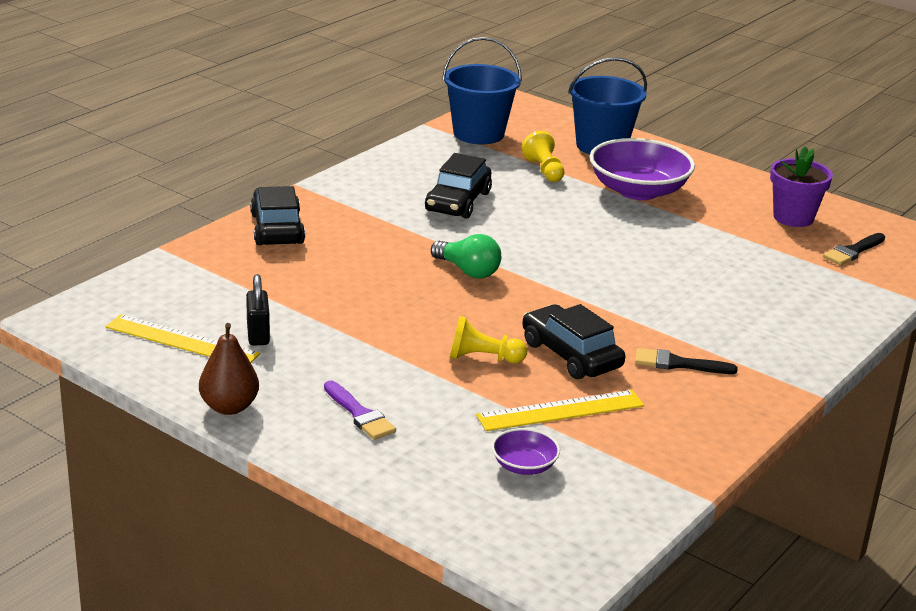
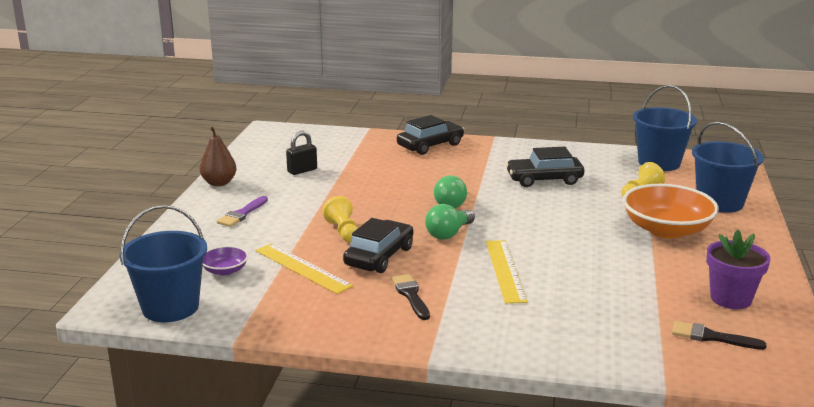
camera: 65 degrees right, 5 degrees down
(182, 341) = (275, 157): yellow ruler -> yellow ruler (505, 270)
(548, 298) = (448, 234): none -> green light bulb
(596, 527) = (170, 307): none -> blue bucket
(638, 191) = (666, 230): purple bowl -> orange bowl

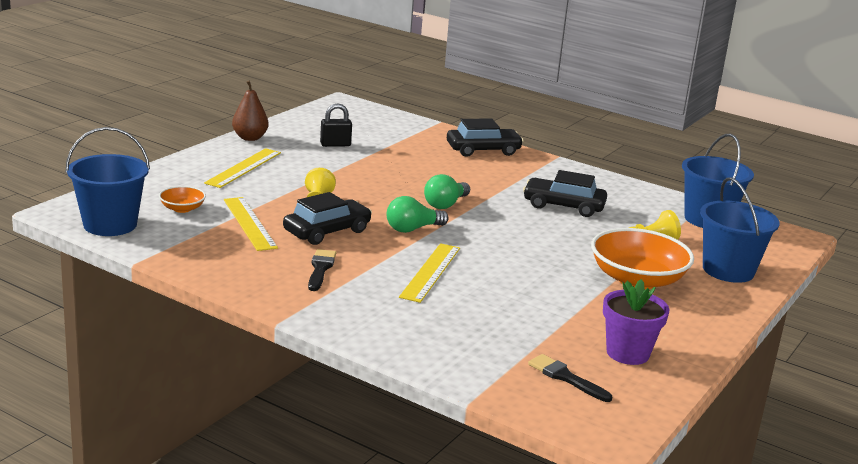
camera: 20 degrees right, 0 degrees up
(225, 270) = (182, 208): purple bowl -> orange bowl
(242, 214) = (243, 168): purple brush -> yellow ruler

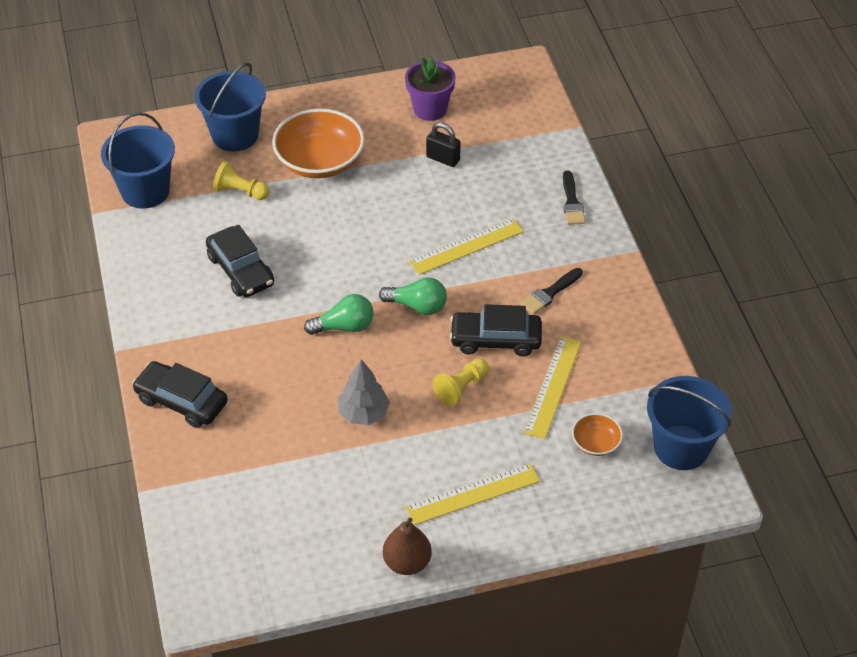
camera: 135 degrees left, 25 degrees up
(335, 144) = (326, 496): black padlock -> black padlock (443, 159)
(366, 176) = (363, 413): none -> grey tree
(566, 378) = (497, 113): black brush -> black brush (572, 202)

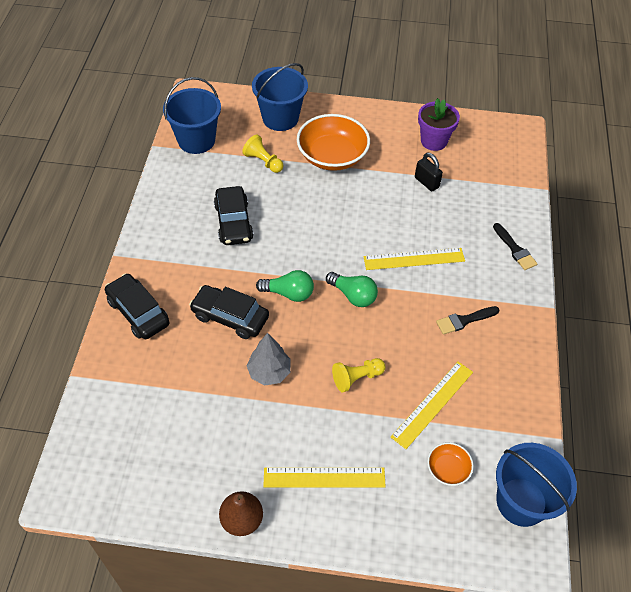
camera: 20 degrees right, 5 degrees up
(495, 340) = (403, 346): black car -> black car (230, 317)
(572, 202) = (514, 249): black brush -> black brush turned 45 degrees counterclockwise

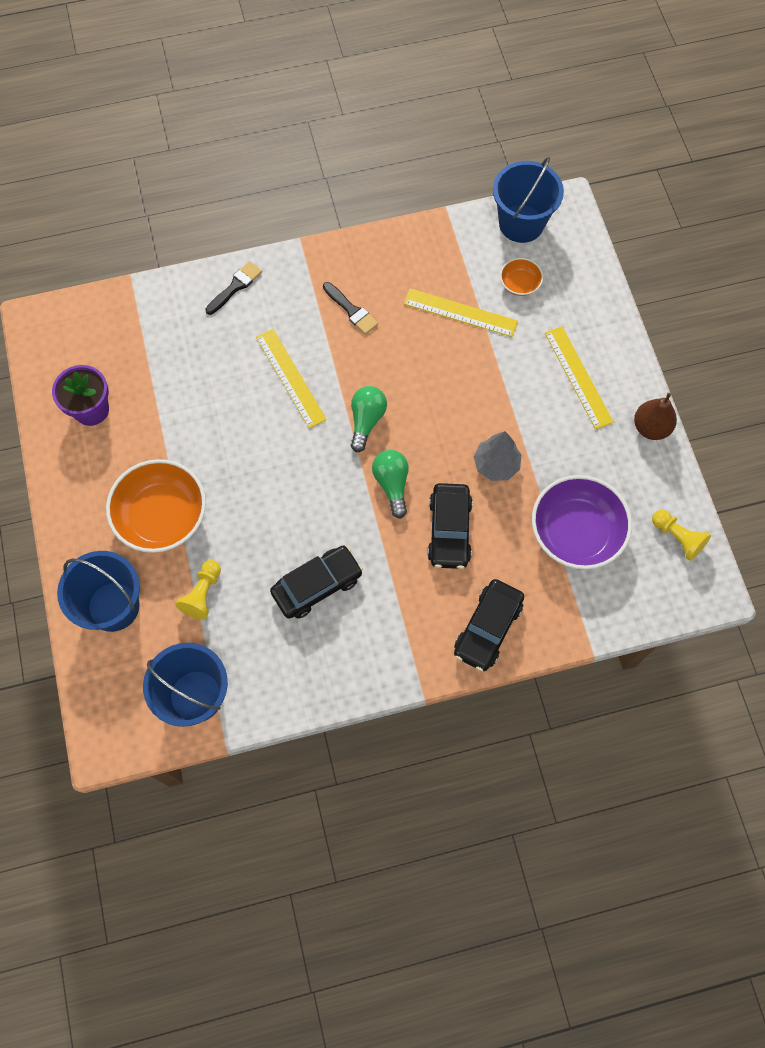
camera: 110 degrees left, 15 degrees up
(177, 408) = (576, 532): none -> purple bowl
(356, 378) = (464, 384): yellow pawn -> yellow pawn (677, 538)
(426, 182) = (167, 398): black padlock -> none

